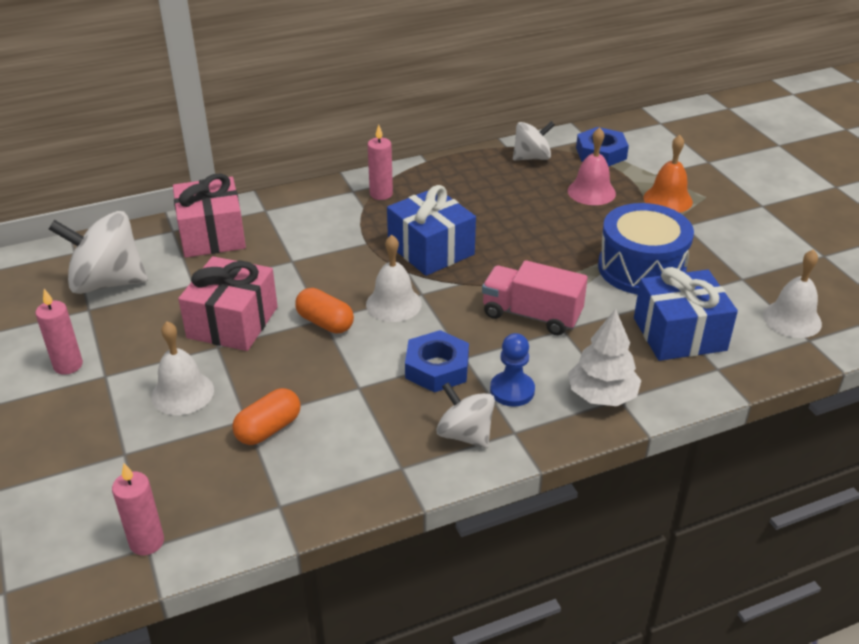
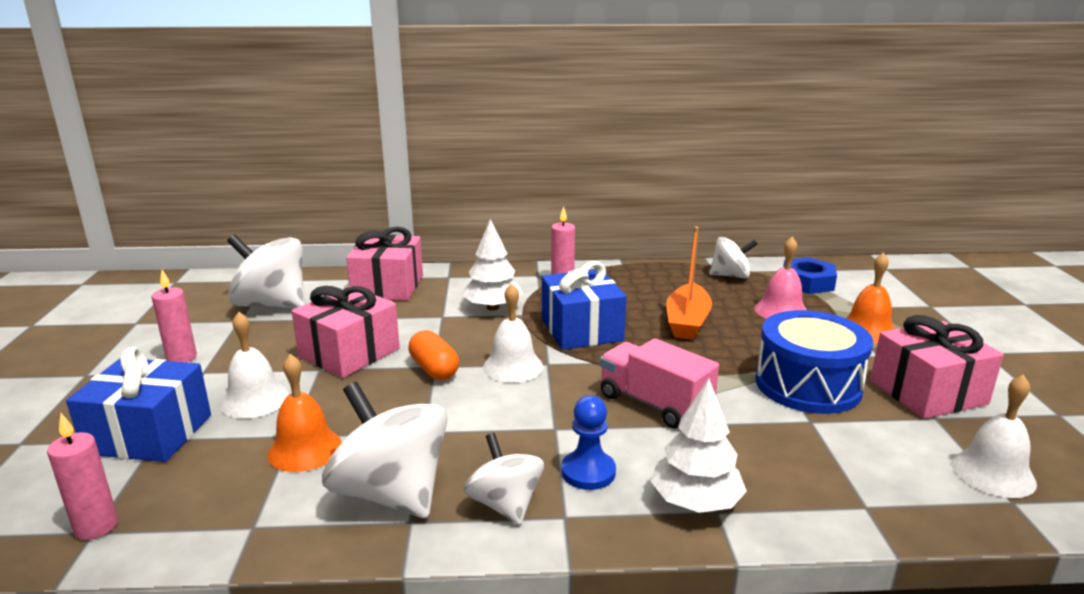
camera: 20 degrees right, 15 degrees down
(268, 429) = (305, 449): orange capsule -> orange bell
(334, 240) = (492, 307): none -> white tree
(370, 448) = (391, 493): none -> white spinning top
(437, 368) = (518, 432): blue nut -> none
(518, 221) = (687, 322): none -> orange boat
(679, 334) = (828, 458): blue gift -> blue gift (149, 434)
(730, 255) = (928, 392): none -> pink gift

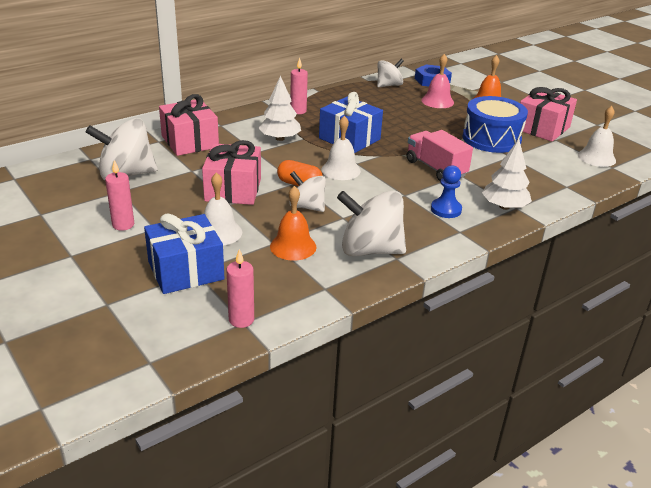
camera: 35 degrees left, 10 degrees up
(505, 504) = (428, 236): white spinning top -> white spinning top (307, 207)
(654, 404) = (436, 168): pink truck -> pink truck turned 45 degrees clockwise
(687, 322) = (399, 120): orange boat -> none

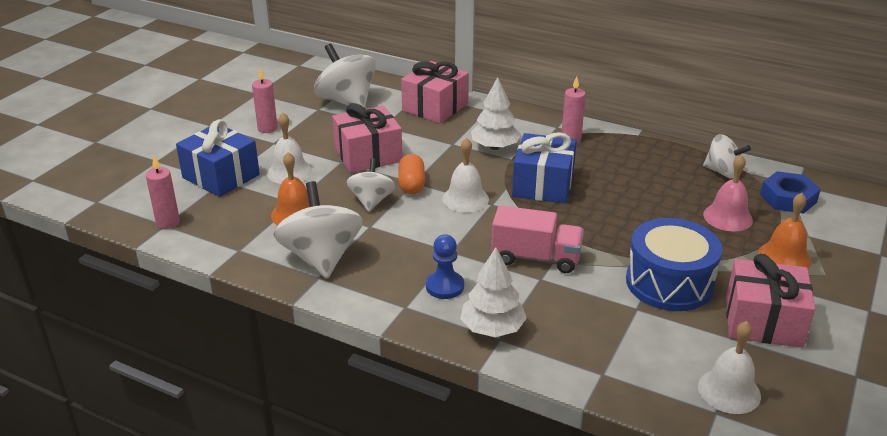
camera: 65 degrees right, 0 degrees up
(436, 168) = (536, 258): pink truck -> pink truck turned 75 degrees clockwise

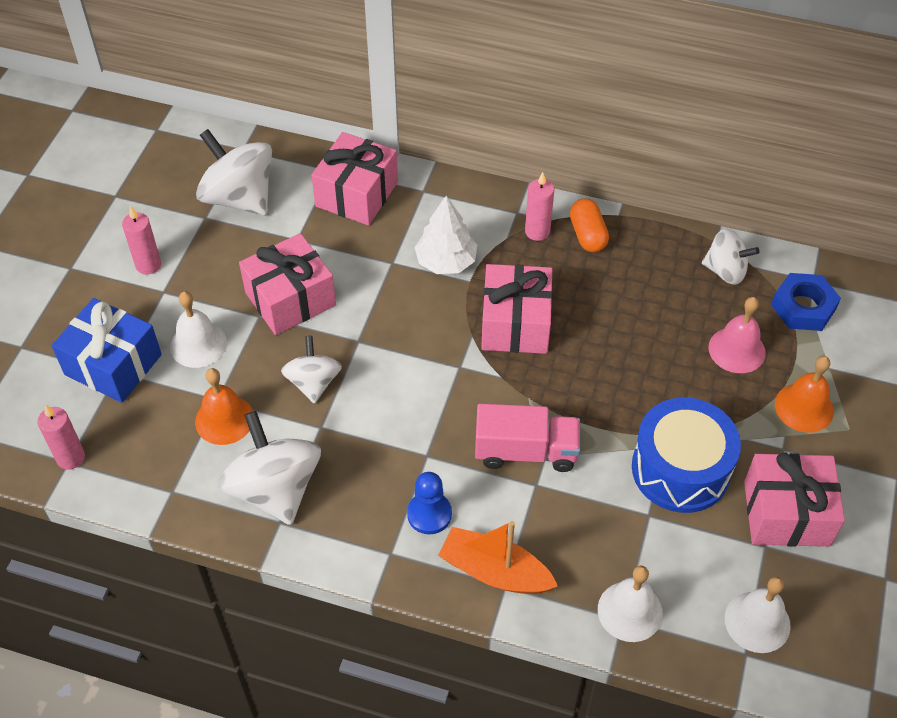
camera: 10 degrees left, 20 degrees up
(411, 184) = (356, 346): orange capsule -> orange capsule (587, 235)
(465, 199) = (426, 362): white bell -> white bell (630, 611)
(492, 328) = (494, 571): white tree -> orange boat
(543, 185) = (515, 324): blue gift -> pink gift

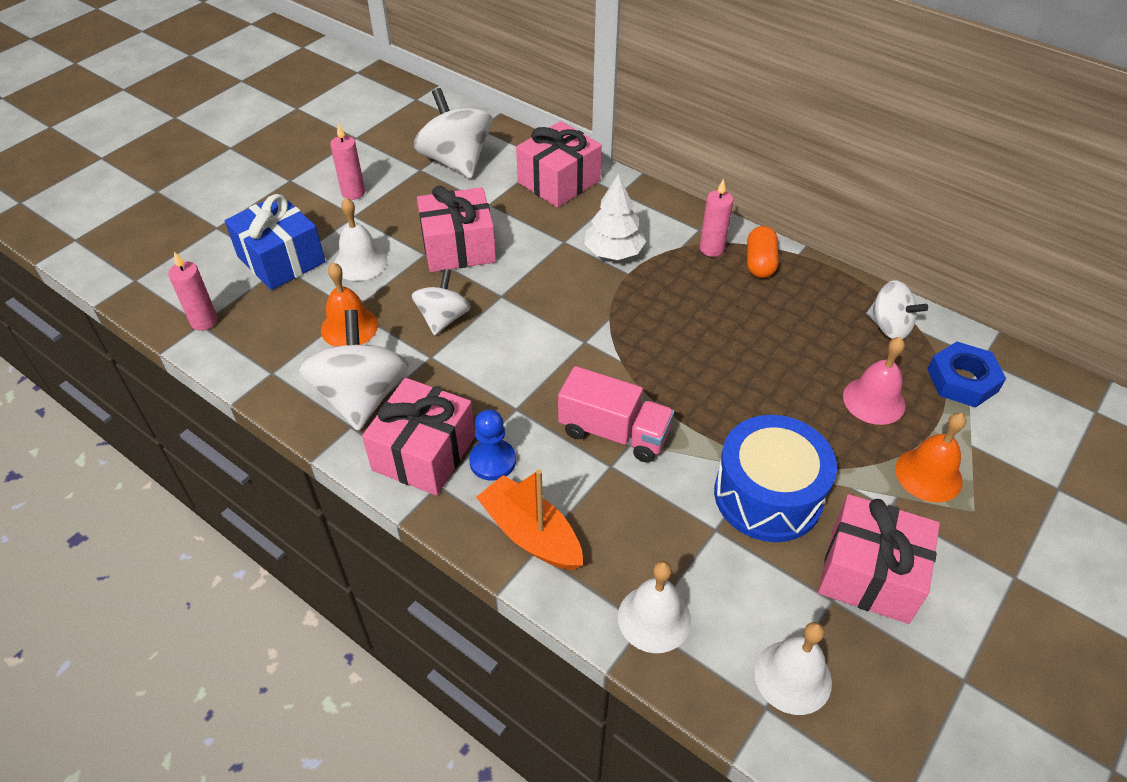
camera: 20 degrees right, 5 degrees down
(515, 324) = (655, 319): pink gift -> pink gift (424, 453)

